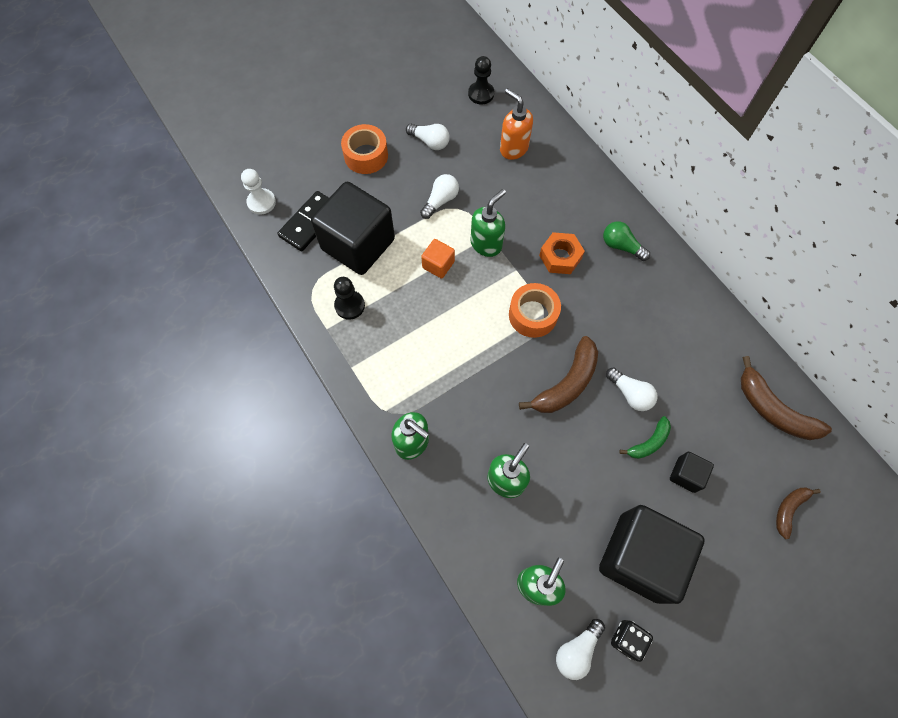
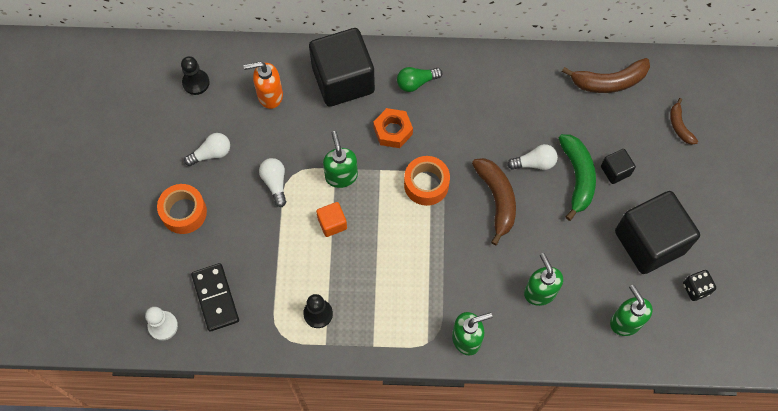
camera: 55 degrees left, 0 degrees up
(358, 244) = (266, 272): black cube -> black cube (343, 80)
(577, 650) = (683, 325): white light bulb -> none
(648, 442) = (577, 177): green banana -> green banana, size x1.74

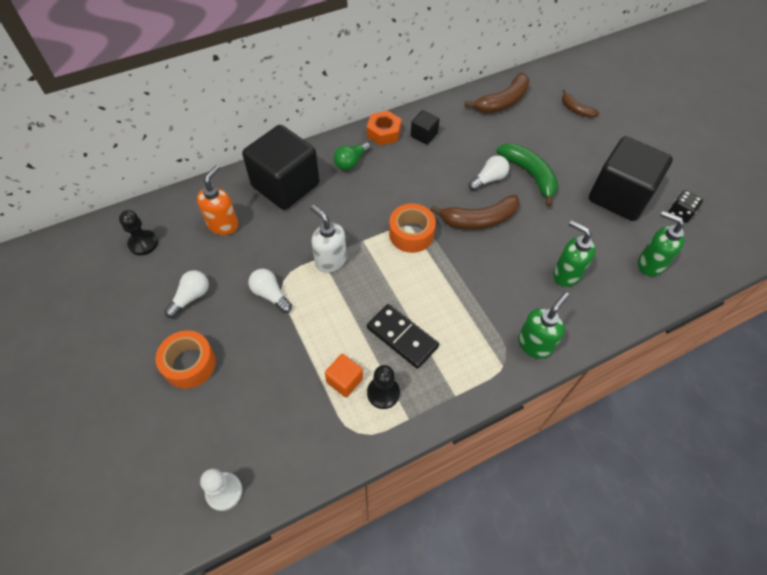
camera: 30 degrees left, 10 degrees down
(215, 298) = (268, 431): black domino -> black domino (402, 337)
(269, 95) = (223, 224): orange soap dispenser -> orange soap dispenser turned 150 degrees clockwise
(332, 223) = (346, 304): orange cube -> orange cube (344, 380)
(341, 176) = (330, 260): green soap dispenser -> white soap dispenser
(393, 131) = (354, 205): orange nut -> orange nut (384, 132)
(497, 200) = (479, 219): brown banana -> brown banana turned 120 degrees clockwise
(615, 171) = (554, 158): black cube -> black cube (424, 135)

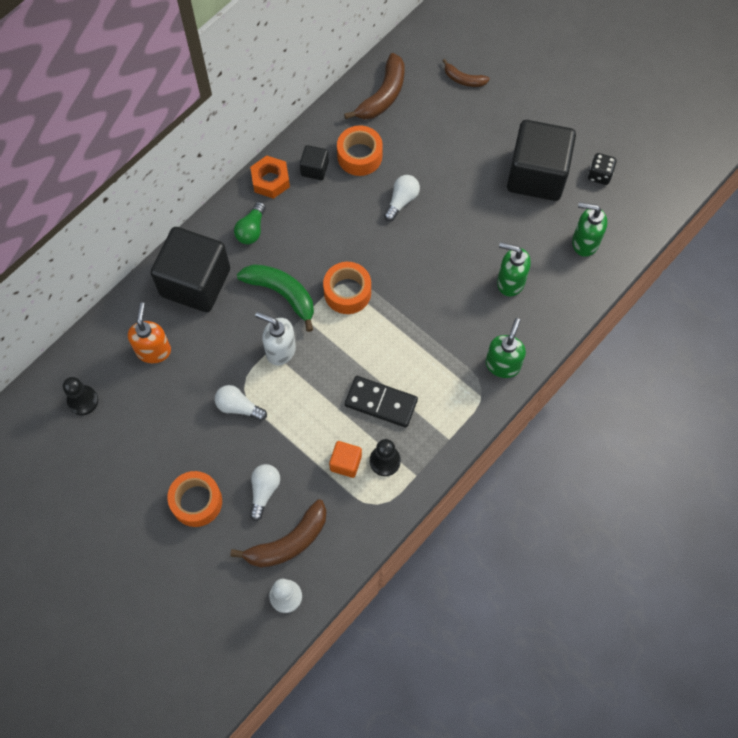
camera: 20 degrees left, 10 degrees up
(191, 297) = (163, 438): white light bulb -> white light bulb (264, 491)
(465, 137) = (359, 156): none -> orange tape
(479, 219) = (408, 252): brown banana -> brown banana (288, 542)
(529, 175) = (441, 181): green banana -> green banana (282, 294)

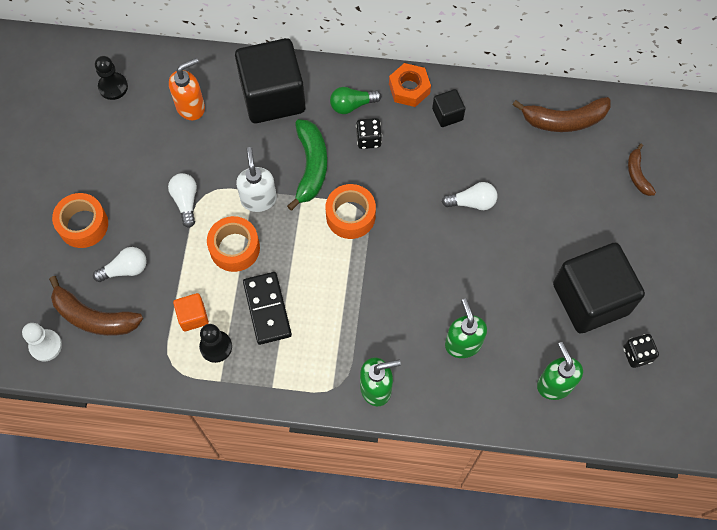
camera: 55 degrees right, 0 degrees up
(291, 237) = (368, 139): none -> black dice
(359, 156) = (488, 141): orange tape -> orange tape (234, 248)

